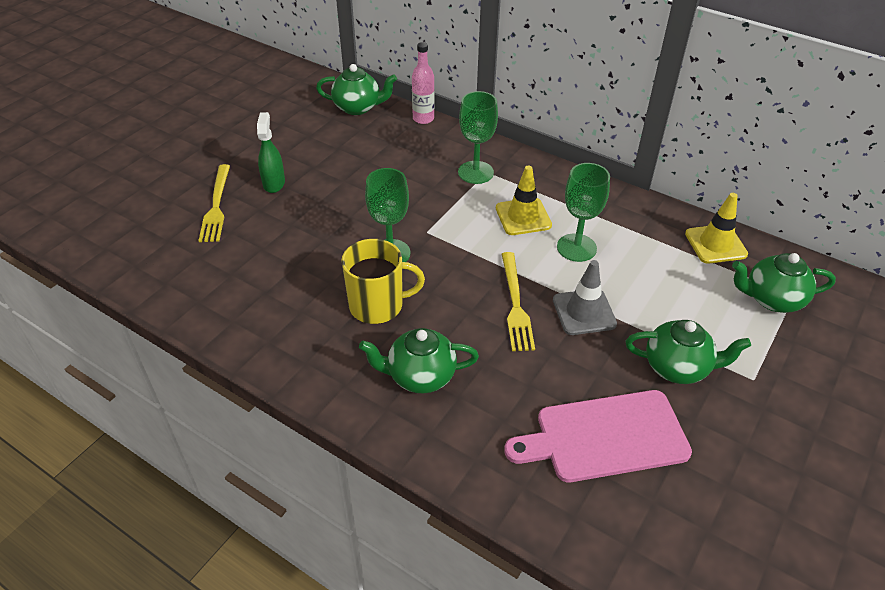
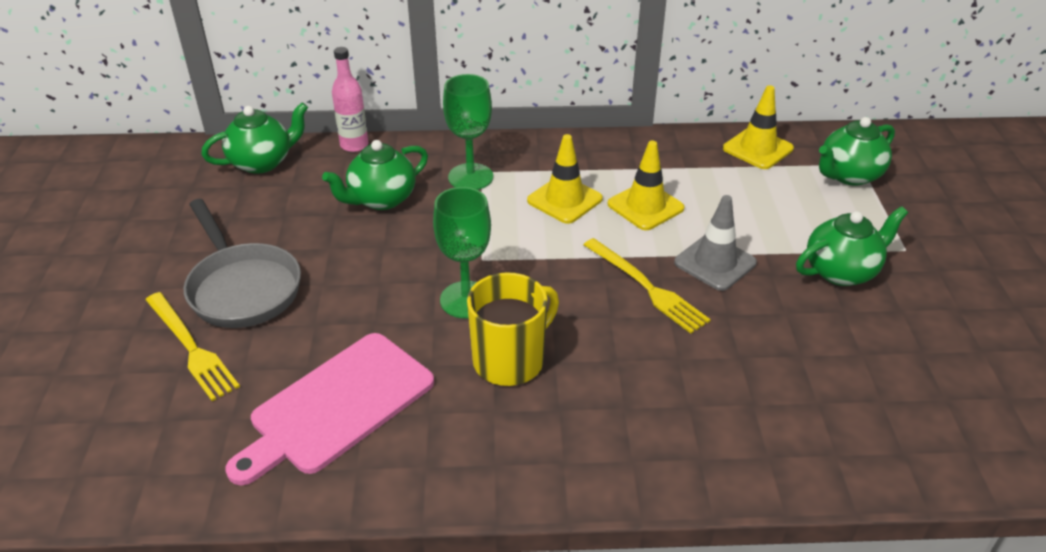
camera: 35 degrees left, 5 degrees down
(274, 183) = (242, 288): green spray bottle -> grey pan
(420, 376) = (631, 407): green teapot -> green teapot (381, 199)
(576, 248) = (645, 206): green goblet -> yellow traffic cone
(605, 437) = (852, 366): pink cutting board -> pink cutting board (337, 406)

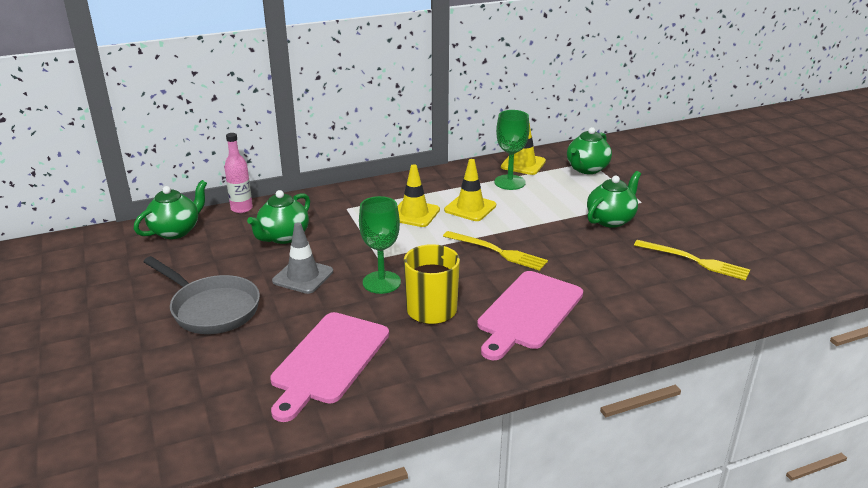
camera: 20 degrees left, 10 degrees down
(191, 348) = (195, 352): yellow fork -> yellow fork (694, 261)
(470, 177) = (340, 212): green goblet -> green goblet (509, 182)
(638, 401) = (528, 312): none -> pink cutting board
(715, 263) = (532, 230): grey traffic cone -> grey traffic cone (303, 276)

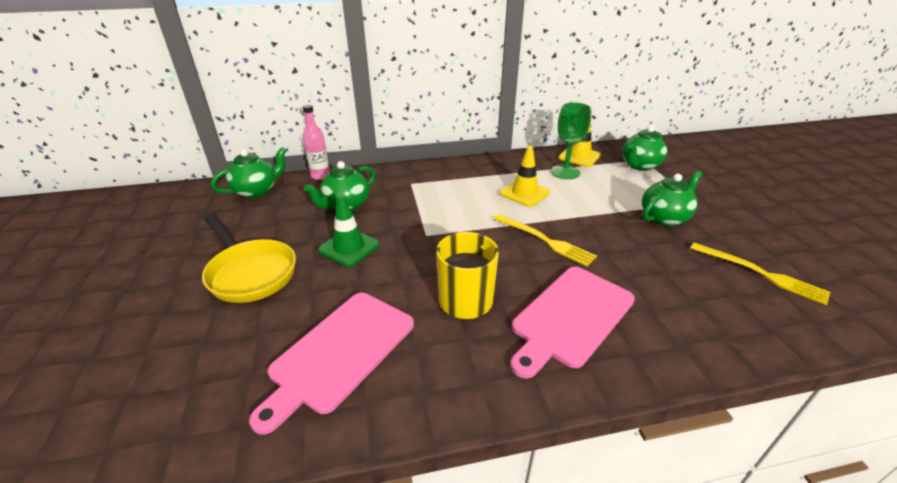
camera: 10 degrees right, 5 degrees up
(211, 309) = (250, 273): grey pan -> yellow pan
(303, 276) = (349, 247): grey traffic cone -> green traffic cone
(381, 282) = (422, 262): green goblet -> none
(414, 214) = (471, 194): yellow traffic cone -> none

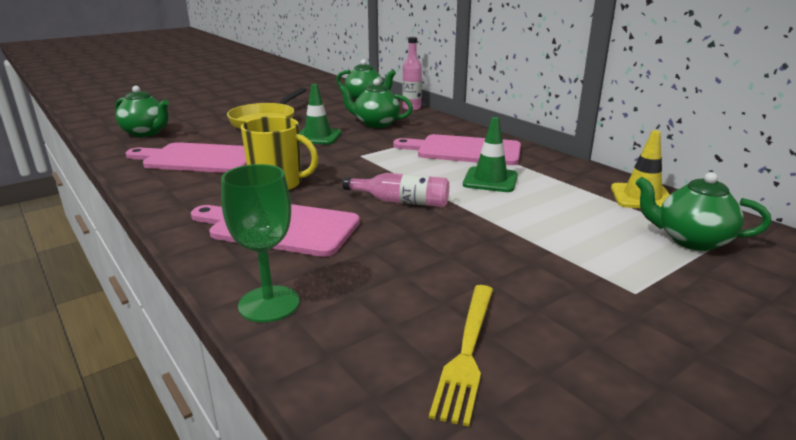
camera: 65 degrees right, 10 degrees down
(457, 185) = (464, 150): none -> pink cutting board
(524, 193) = (490, 180): yellow traffic cone -> green traffic cone
(545, 240) = (402, 201): yellow fork -> pink bottle
(565, 172) = (579, 194): green goblet -> green goblet (269, 304)
(664, 218) = (543, 267): green teapot -> green teapot (146, 133)

